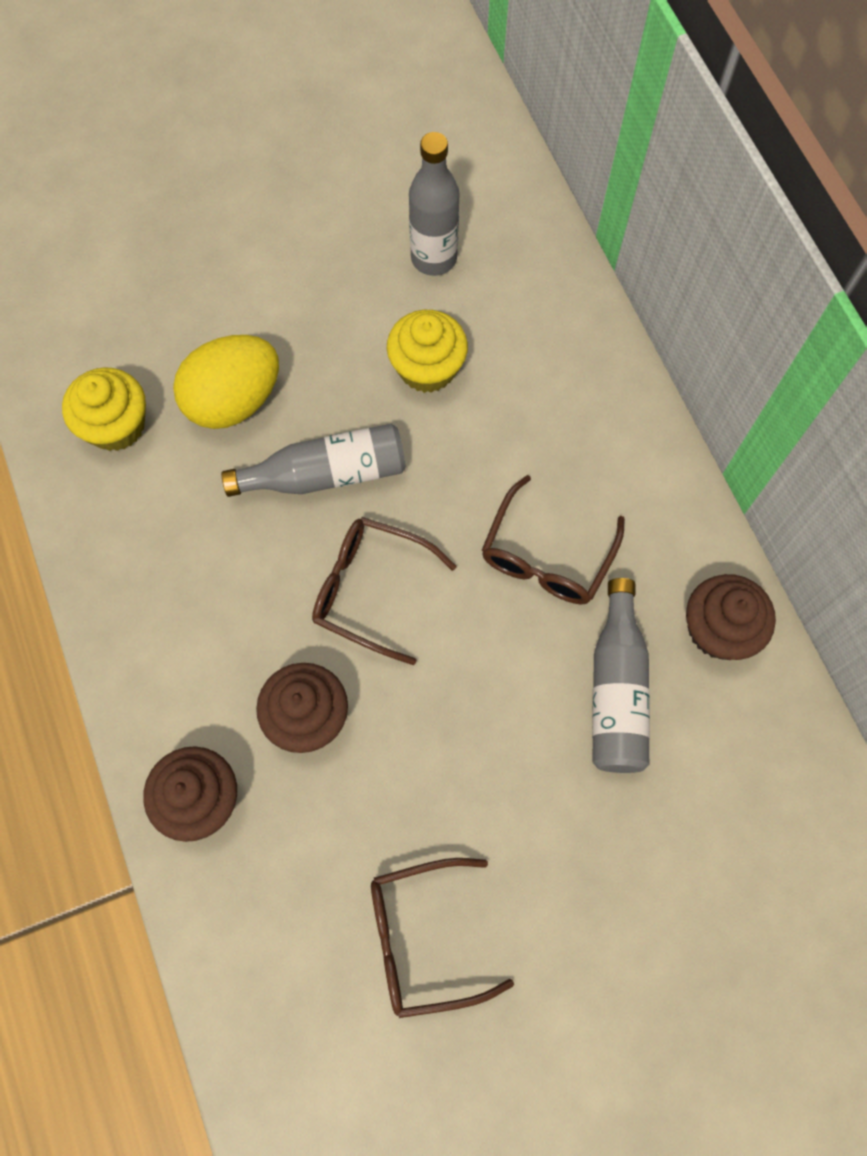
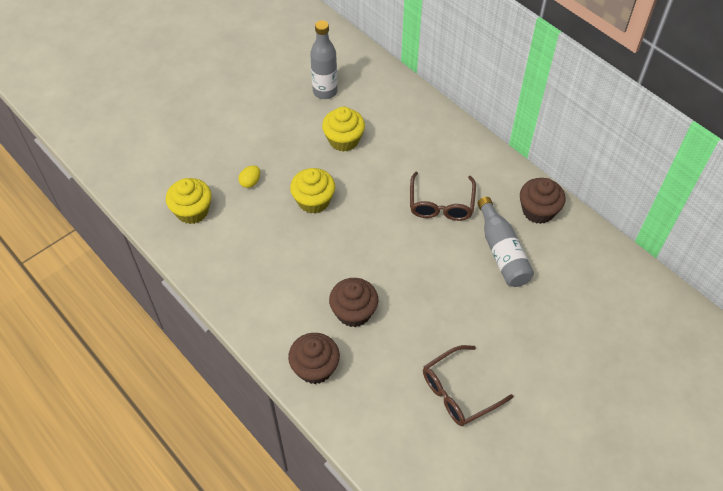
camera: 20 degrees left, 15 degrees down
(234, 401) = (250, 182): yellow egg -> yellow egg, size x0.43
(326, 474) = (313, 201): grey bottle -> yellow cupcake
(371, 590) = (360, 245): brown glasses -> none

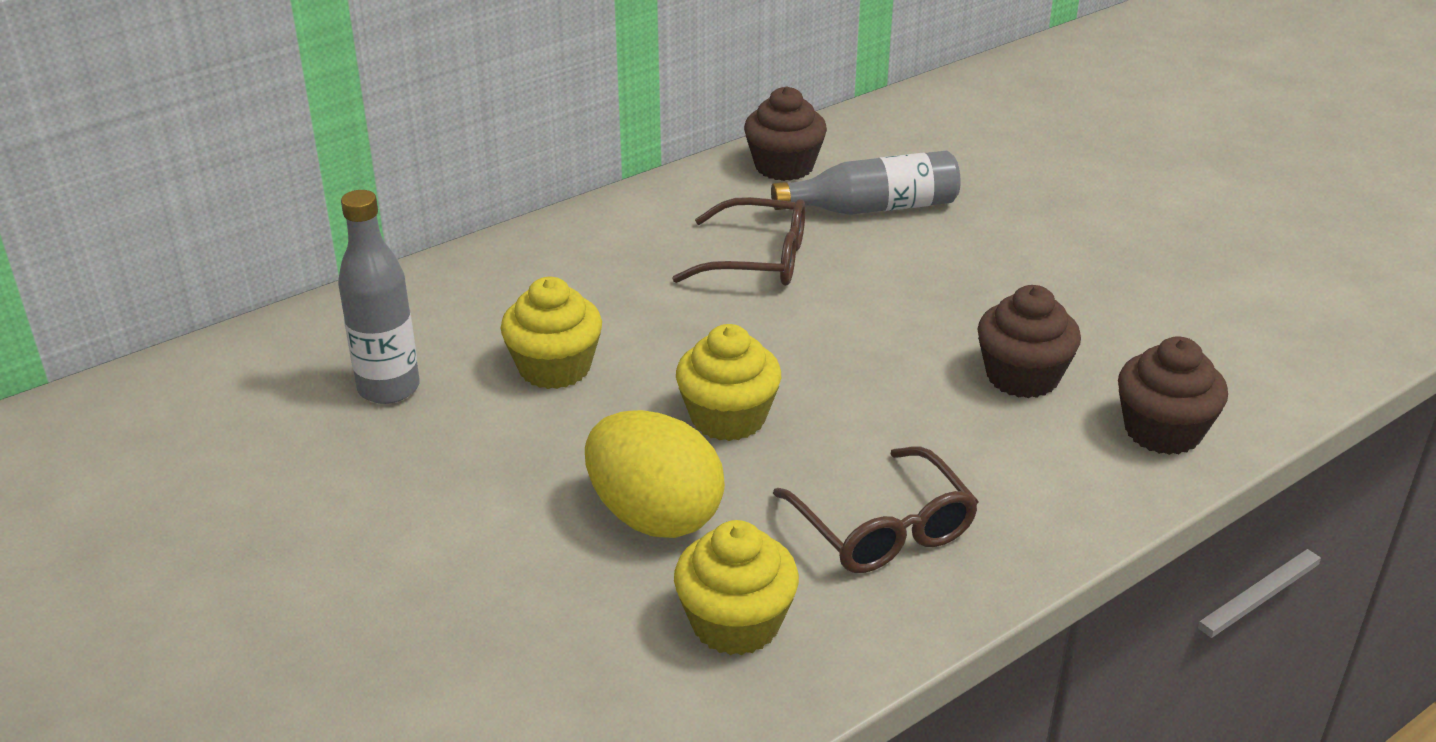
camera: 85 degrees left, 20 degrees down
(250, 182) = (654, 516): yellow egg -> yellow egg, size x2.35
(459, 392) = (1172, 273): brown glasses -> brown glasses (882, 528)

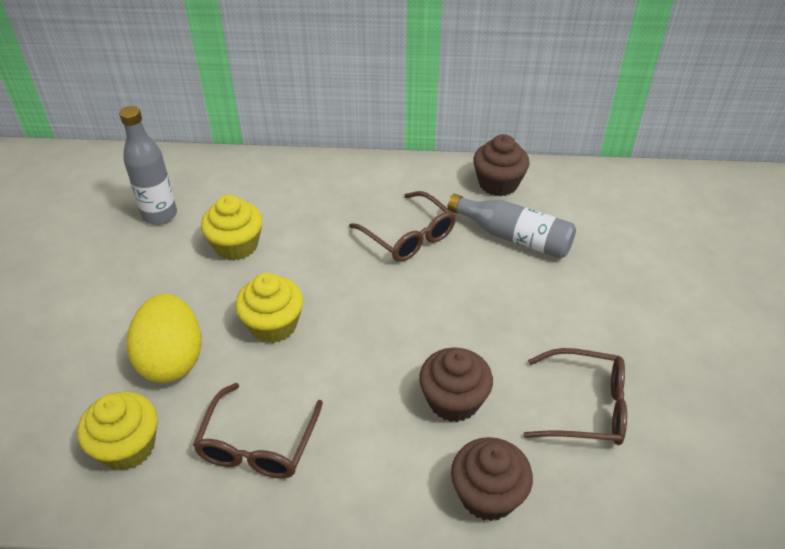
camera: 40 degrees right, 10 degrees up
(1144, 315) = (585, 407): none -> brown glasses

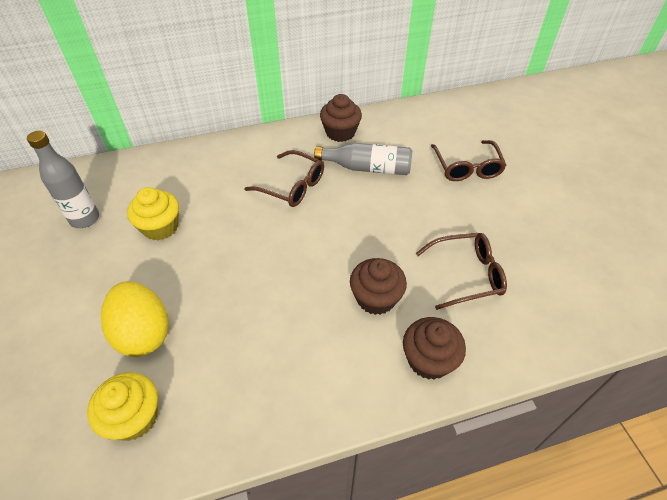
camera: 20 degrees left, 5 degrees up
(258, 444) = (243, 379): brown glasses -> brown glasses (467, 167)
(273, 325) = (216, 281): yellow cupcake -> none

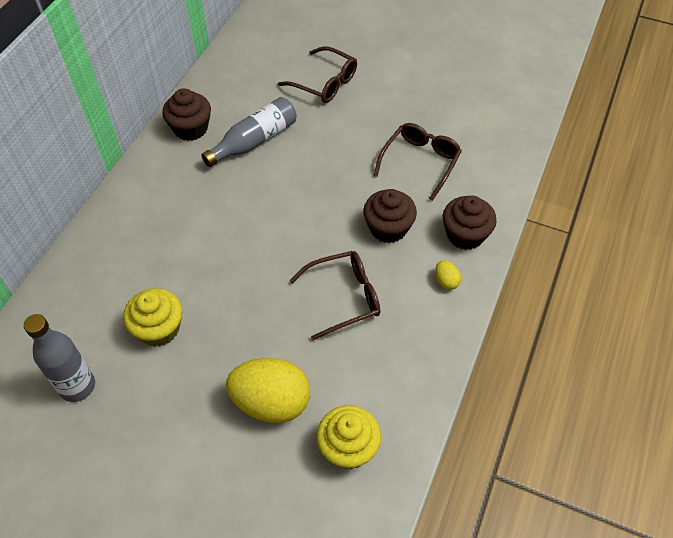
camera: 50 degrees left, 5 degrees up
(292, 186) = (217, 204): brown glasses -> brown glasses (344, 297)
(364, 378) = (446, 281): none -> yellow egg

